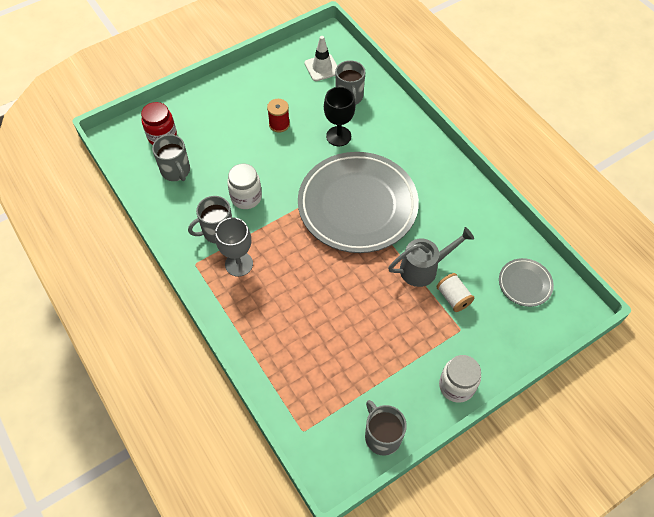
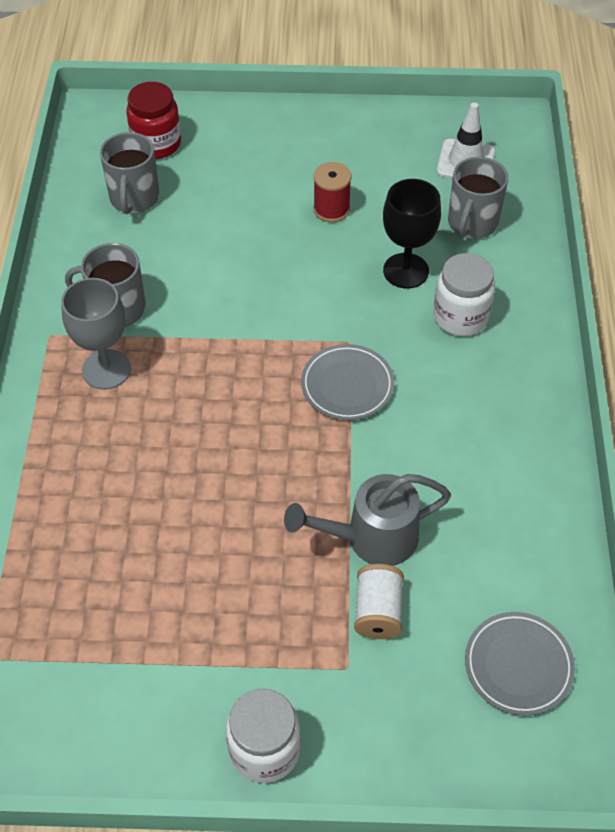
camera: 35 degrees right, 5 degrees down
(246, 197) = (196, 285): white jar -> white jar (460, 317)
(357, 205) = (347, 385): grey plate -> grey plate, size x0.42
(382, 436) = (87, 745): grey mug -> none
(424, 268) = (370, 538): grey watering can -> grey watering can turned 150 degrees clockwise

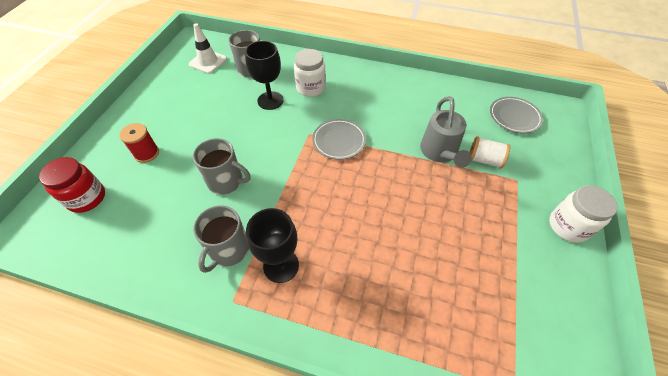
camera: 75 degrees left, 0 degrees up
(106, 369) = (281, 265): grey goblet -> black goblet
(134, 198) = (130, 221): grey mug -> grey mug (226, 181)
(331, 209) = (208, 120): red spool -> red spool (147, 153)

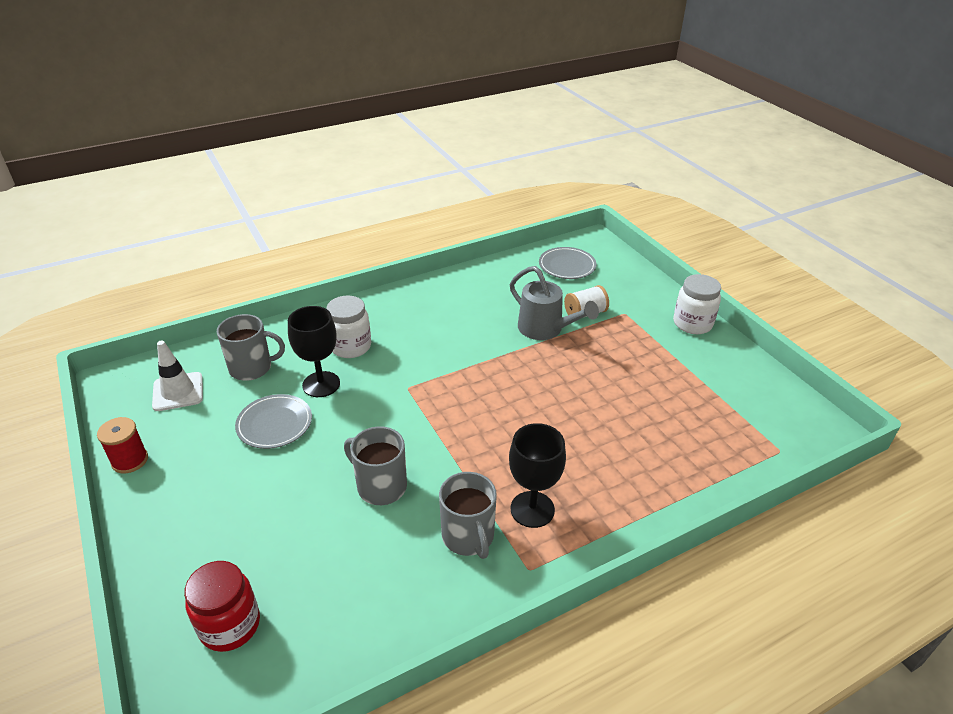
camera: 45 degrees left, 15 degrees down
(147, 153) = (241, 529): red spool -> red spool (130, 460)
(226, 181) = (380, 486): grey mug -> grey mug turned 120 degrees counterclockwise
(339, 141) = (446, 376): grey plate -> grey plate (274, 424)

